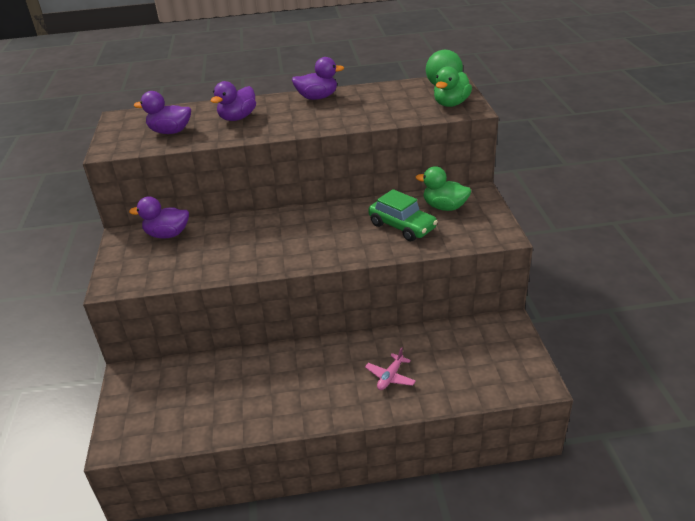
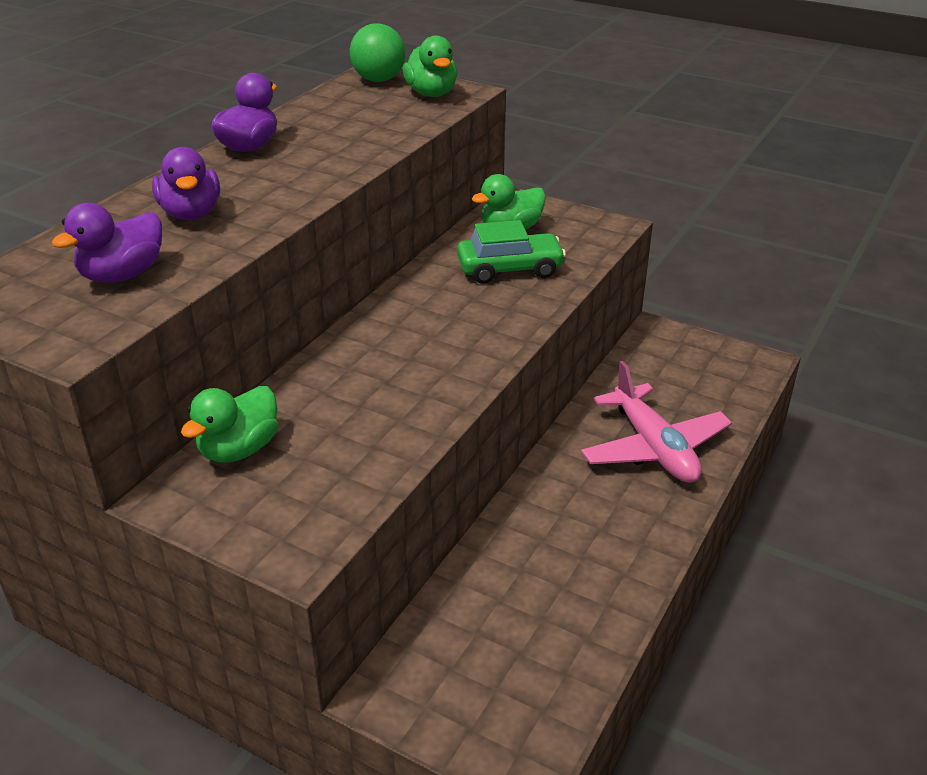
camera: 55 degrees left, 0 degrees up
(167, 234) = (239, 449): purple duck -> green duck
(390, 377) = (654, 448): pink plane -> pink plane, size x2.10

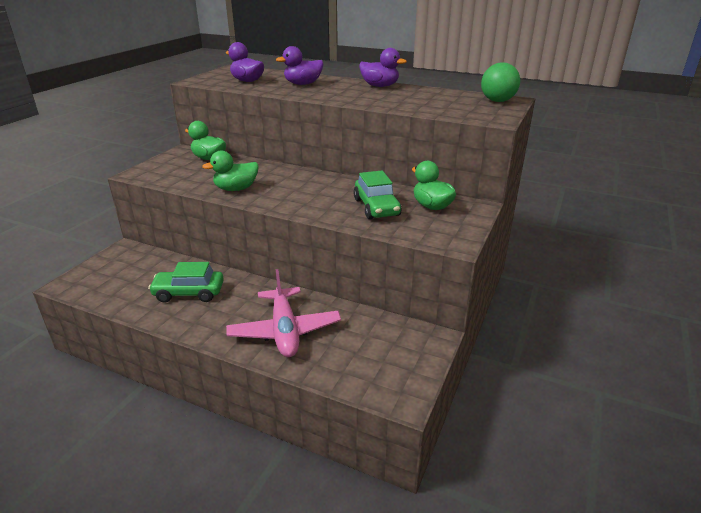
camera: 85 degrees right, 5 degrees down
(431, 93) = (484, 112): green duck -> green duck (236, 189)
(560, 560) = (189, 293): none -> green car
(654, 448) = (284, 331): pink plane -> pink plane turned 75 degrees counterclockwise

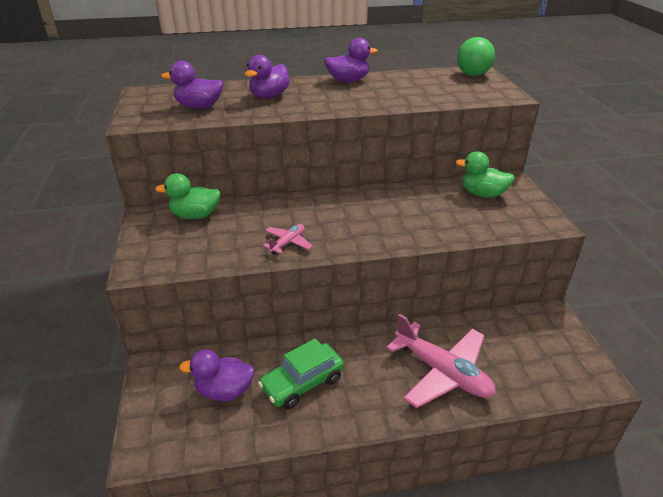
camera: 35 degrees left, 5 degrees up
(143, 276) = (224, 391): none -> purple duck
(236, 189) = (288, 243): green duck -> pink plane
(376, 207) = (444, 212): green car -> none

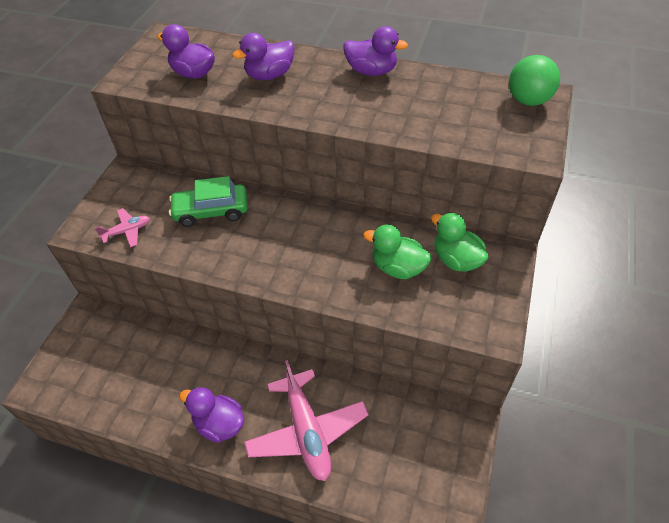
camera: 30 degrees right, 15 degrees up
(195, 215) = (163, 185): green duck -> green duck (398, 268)
(224, 391) = (123, 361): purple duck -> purple duck (219, 424)
(288, 243) = (215, 250): pink plane -> pink plane (127, 231)
(302, 383) = (184, 383): green car -> green car (211, 211)

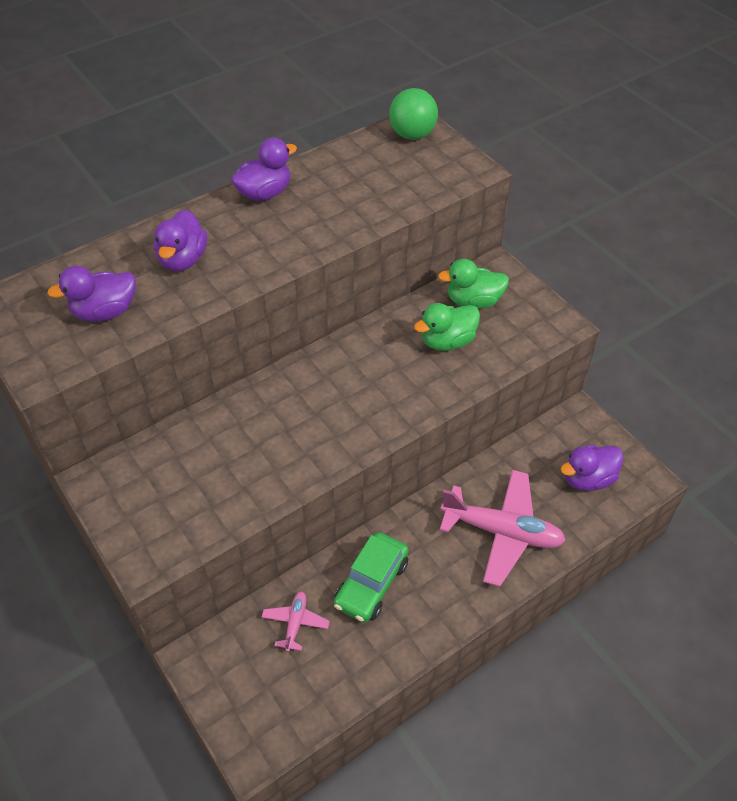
camera: 55 degrees left, 0 degrees up
(127, 231) = (193, 519): pink plane -> pink plane (295, 623)
(211, 211) = (242, 434): green car -> green car (371, 584)
(219, 424) = (440, 597): purple duck -> purple duck (588, 479)

